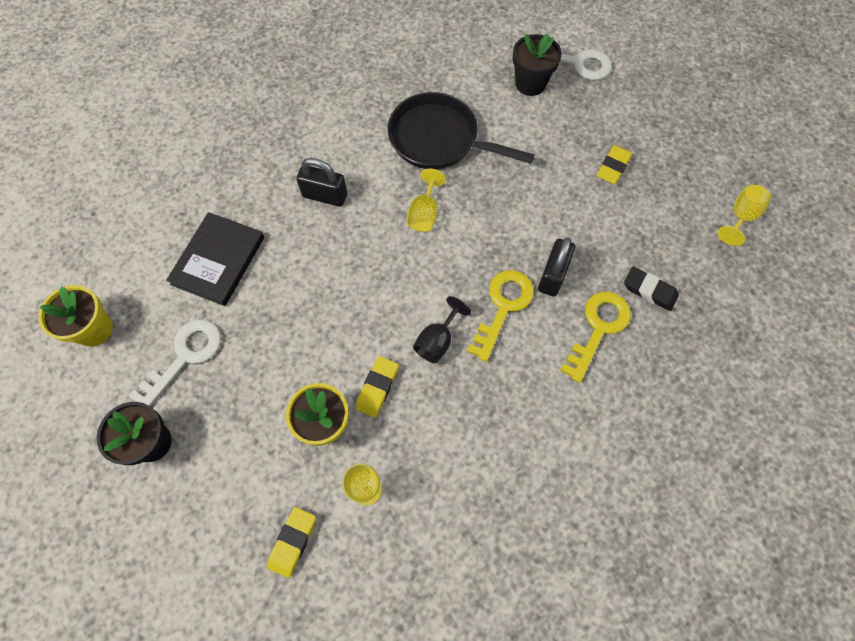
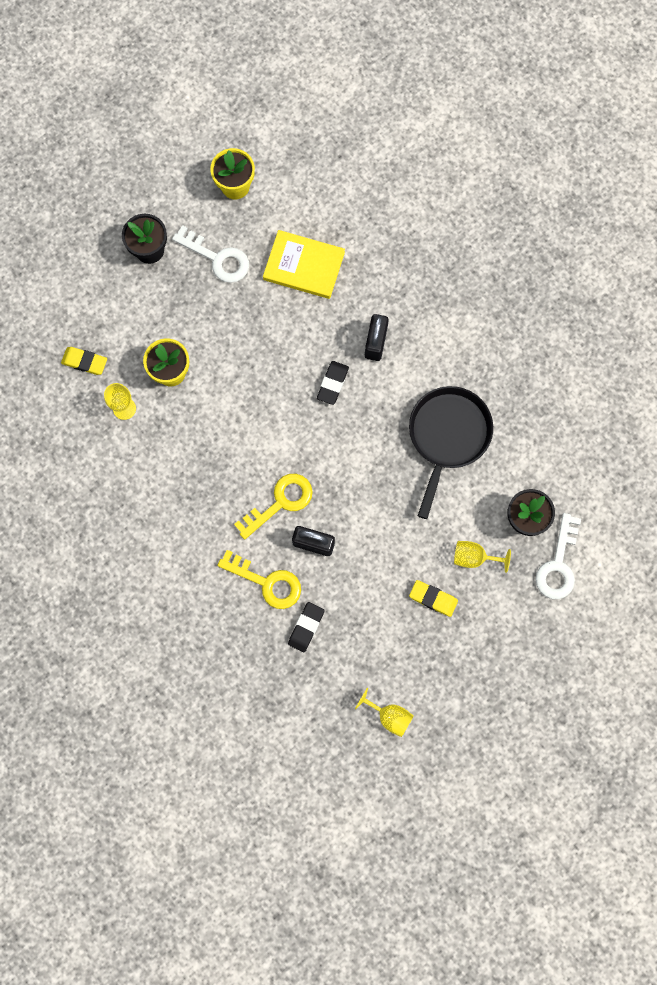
camera: 85 degrees right, 10 degrees up
(218, 260) = (304, 266): black book -> yellow book
(366, 241) = (332, 384): none -> black eraser
(377, 388) = (202, 407): yellow eraser -> none
(424, 213) = (366, 430): yellow goblet -> yellow goblet (474, 557)
(437, 341) = (246, 451): black goblet -> none
(503, 307) = (280, 502): yellow key -> yellow key turned 60 degrees counterclockwise

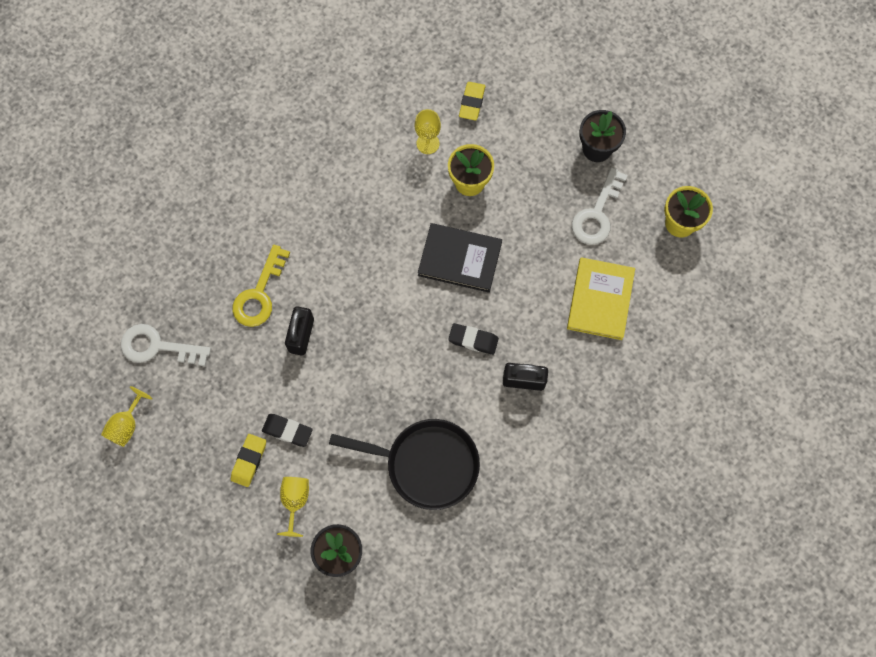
camera: 85 degrees right, 5 degrees down
(250, 388) = (460, 259): none -> black book
(280, 502) = (342, 299): yellow key -> none
(306, 627) = (215, 335): black eraser -> black eraser (287, 431)
(558, 564) = (292, 594): white key -> white key (157, 347)

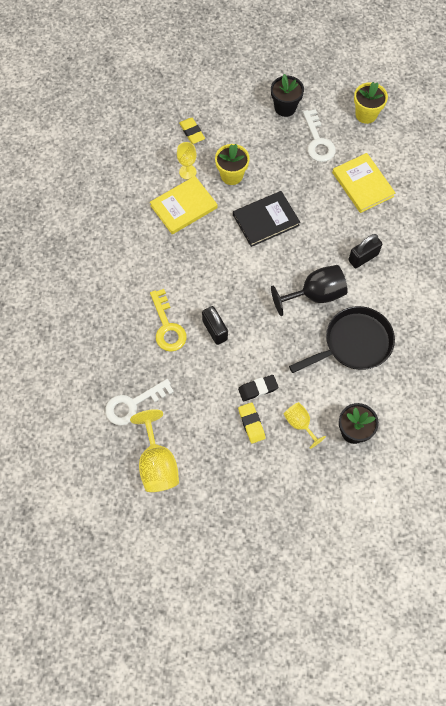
camera: 40 degrees left, 5 degrees down
(127, 425) = (157, 464): yellow goblet -> yellow goblet, size x1.68
(389, 179) = (184, 207): none -> yellow book
(435, 380) = (315, 295): none -> black goblet
(473, 340) = (315, 257): black eraser -> none

